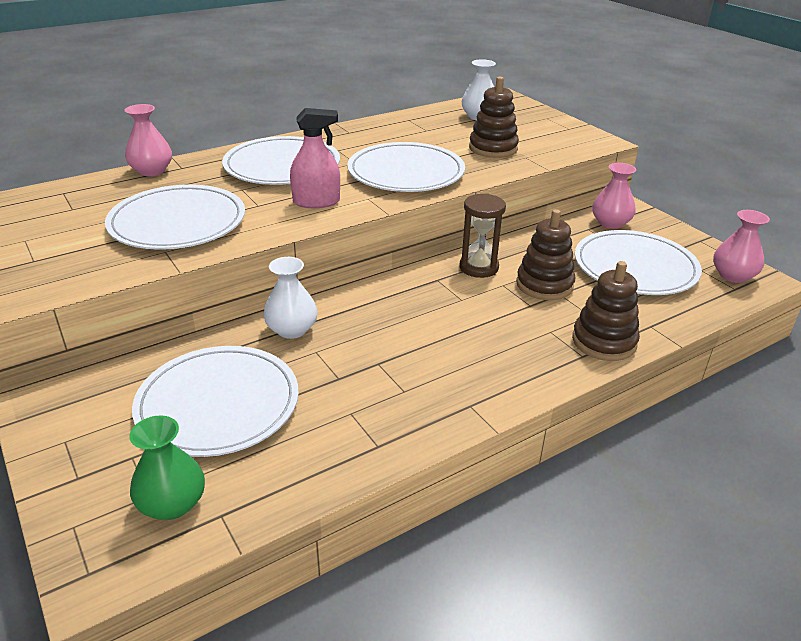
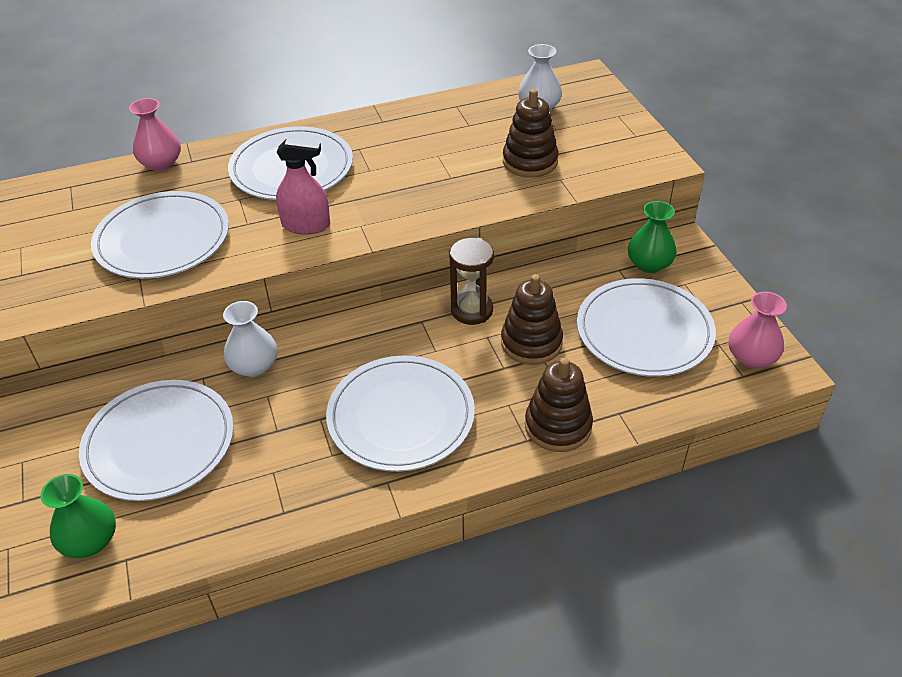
camera: 15 degrees right, 10 degrees up
(406, 172) = (416, 190): white plate -> white plate (401, 416)
(610, 223) = (649, 264): pink vase -> green vase

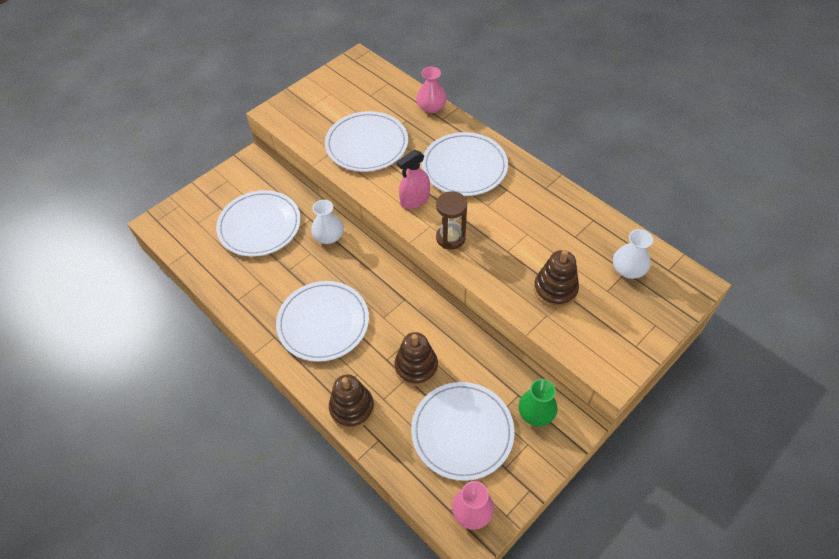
camera: 65 degrees right, 10 degrees up
(90, 541) = (193, 232): green vase -> none
(306, 225) = (415, 200): pink spray bottle -> pink spray bottle turned 75 degrees clockwise
(472, 310) = (428, 322): brown hourglass -> brown hourglass (450, 238)

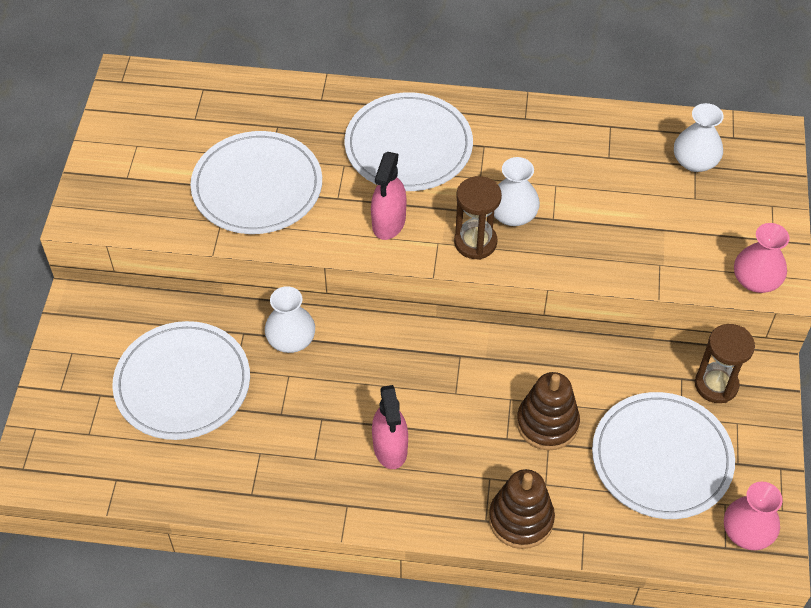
camera: 40 degrees left, 0 degrees up
(323, 322) = (390, 447): white plate -> pink spray bottle
(431, 107) = (293, 92): pink vase -> pink vase (756, 280)
(486, 235) = (513, 215): none -> white vase
(536, 413) = (716, 385): green vase -> brown hourglass
(555, 289) = (642, 230): brown stacking toy -> none

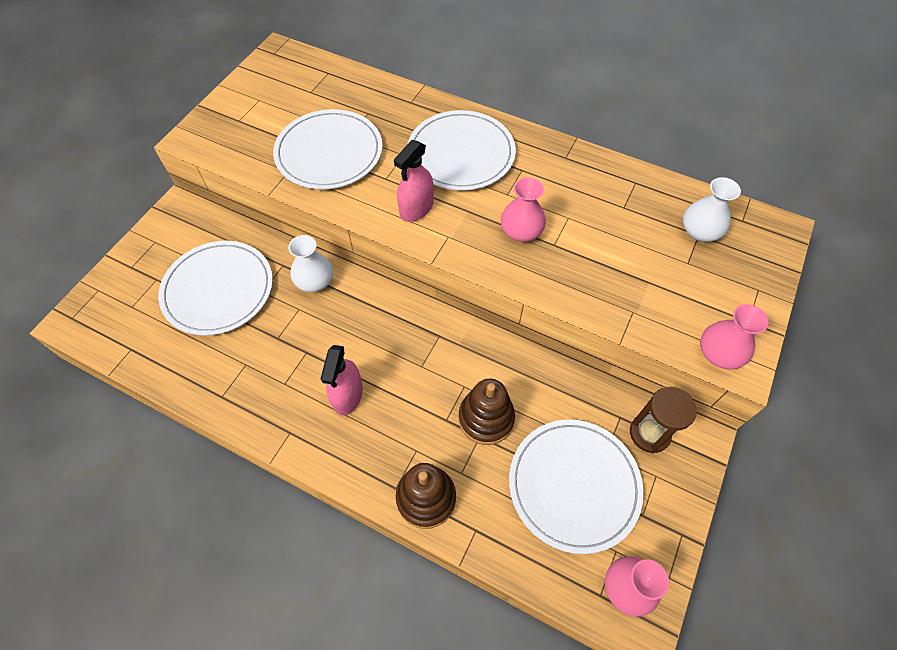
camera: 20 degrees right, 5 degrees up
(475, 242) = (479, 245): brown hourglass -> none
(513, 215) = (521, 231): white vase -> pink vase

